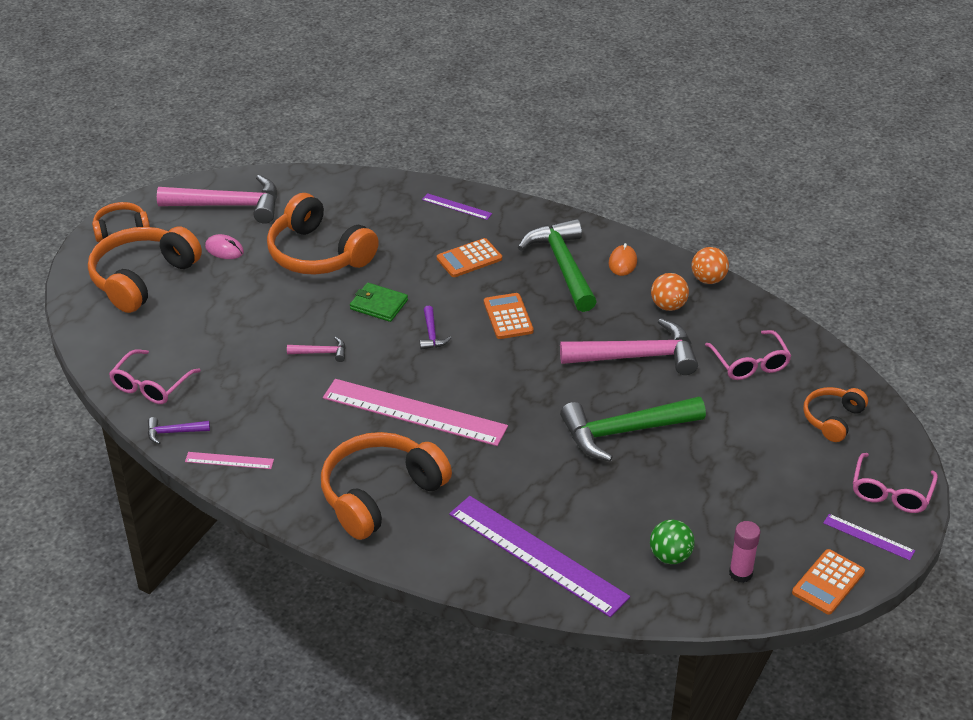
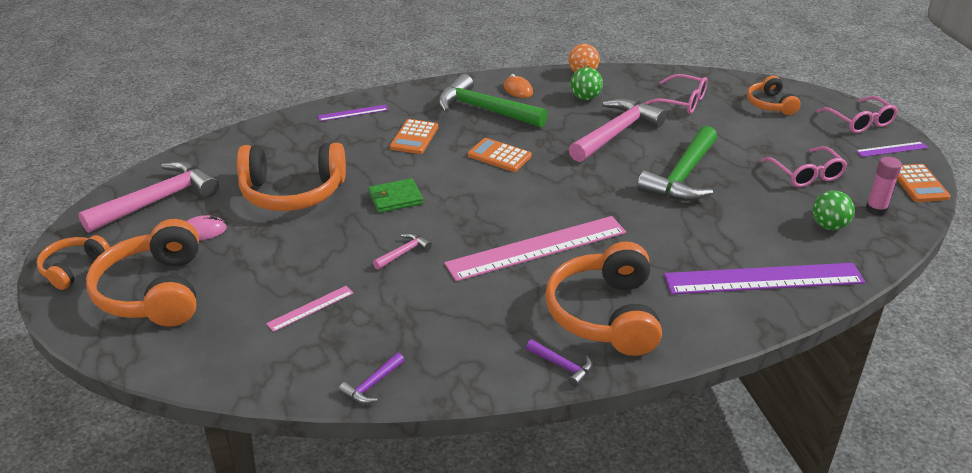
camera: 45 degrees left, 5 degrees down
(151, 386) = (293, 364): pink glasses -> pink glasses (806, 174)
(229, 460) = (454, 372): pink ruler -> pink ruler (310, 308)
(431, 334) = (465, 194): purple hammer -> purple hammer (562, 366)
(668, 306) = (585, 98): orange ball -> green ball

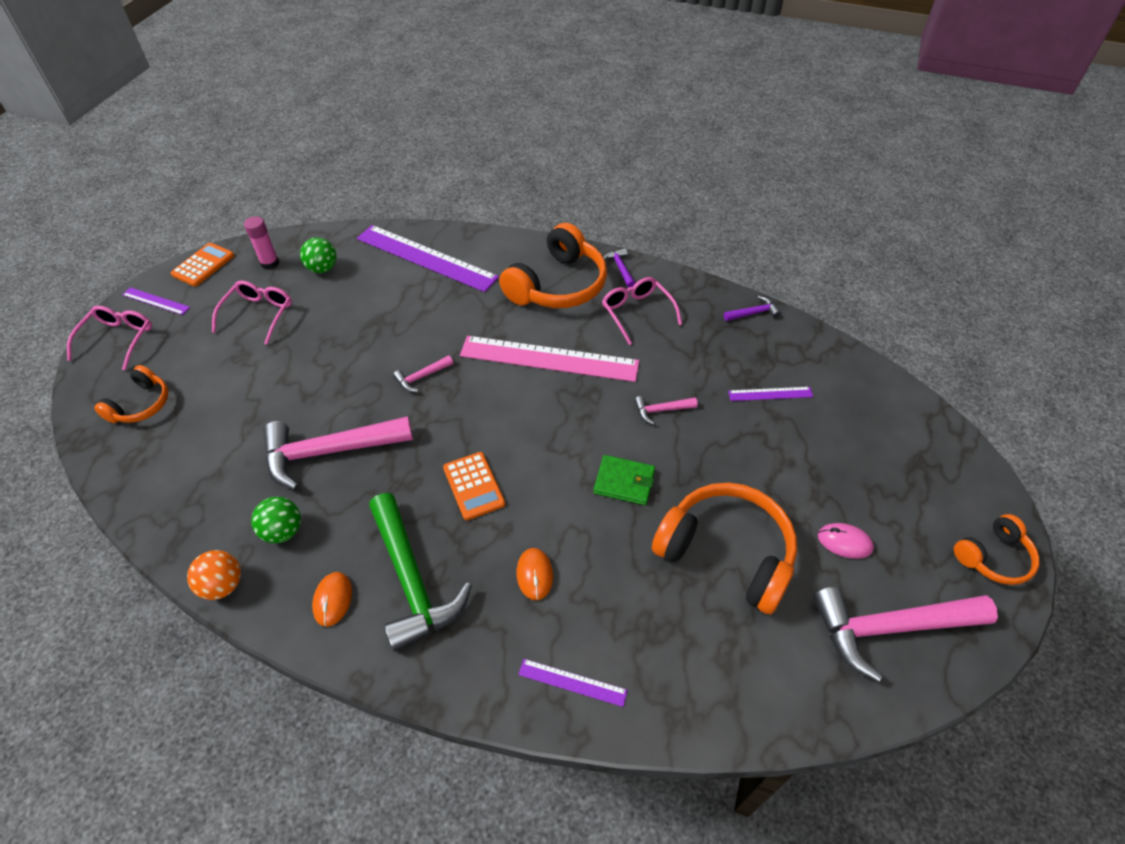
camera: 145 degrees left, 15 degrees up
(155, 292) = (907, 480): orange headphones -> none
(310, 308) = (770, 394): pink ruler -> purple ruler
(414, 137) = (534, 575): orange calculator -> orange mouse
(620, 192) = (421, 377): none -> pink hammer
(681, 102) = (206, 460): pink glasses -> pink glasses (637, 313)
(682, 177) = (350, 365): green hammer -> none

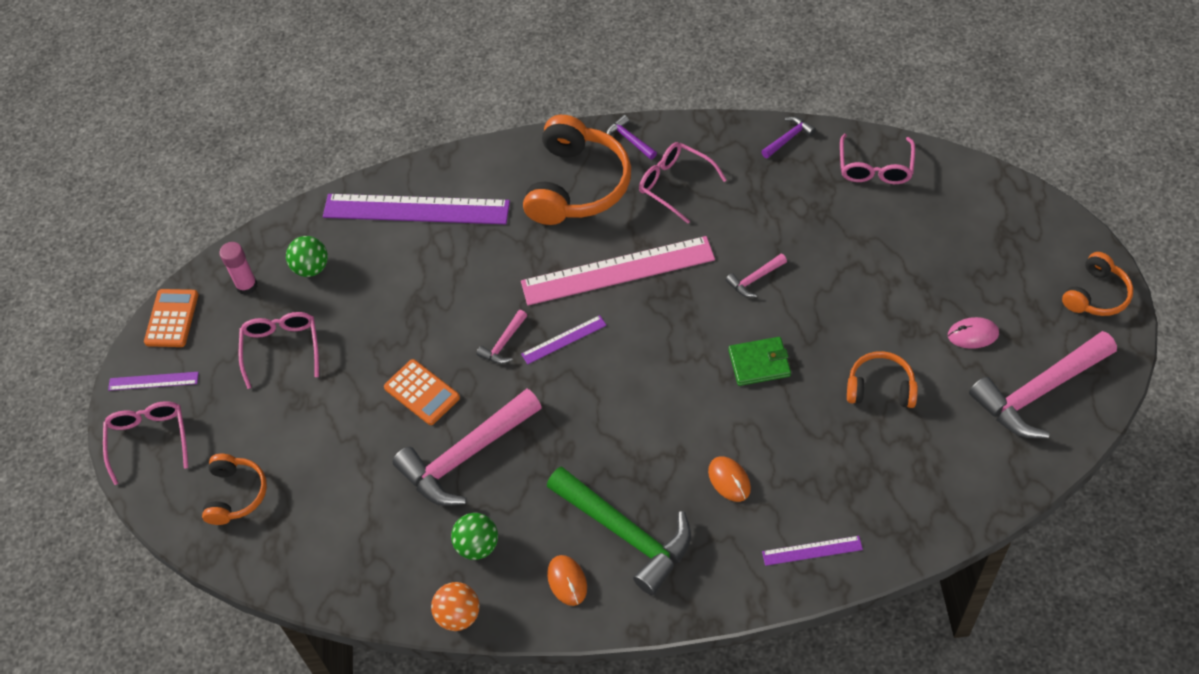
camera: 20 degrees left, 5 degrees up
(473, 486) = (625, 427): orange calculator -> orange calculator (422, 393)
(726, 553) = (880, 388): orange headphones -> orange headphones, size x0.55
(770, 394) = (845, 220): purple ruler -> purple ruler (564, 339)
(819, 363) = (875, 168): none -> pink glasses

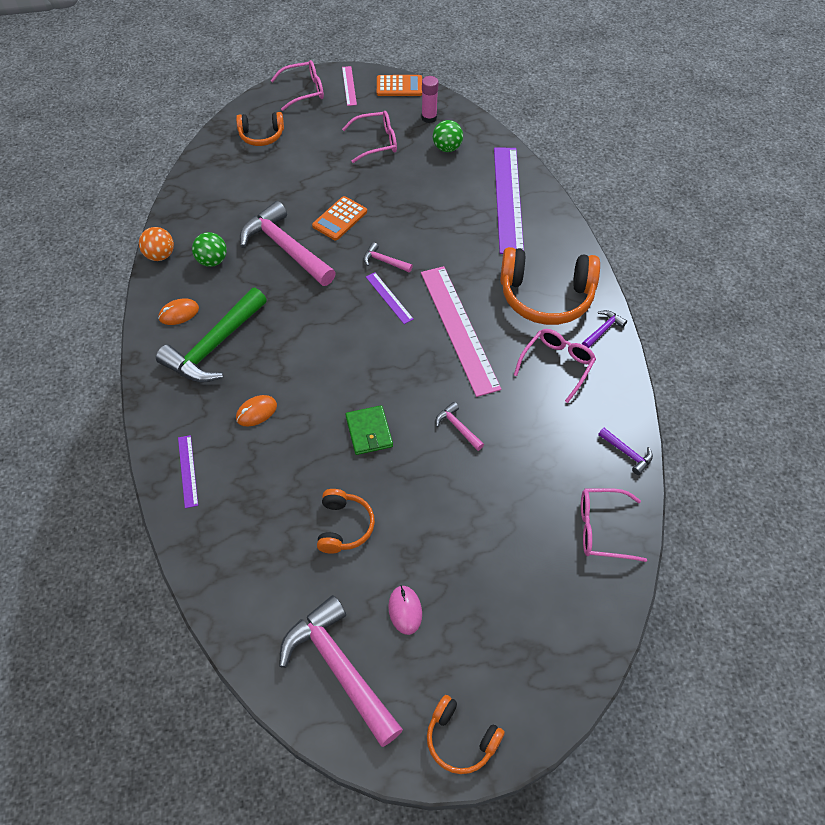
camera: 80 degrees right, 0 degrees up
(153, 381) = (349, 86): purple ruler -> pink ruler

